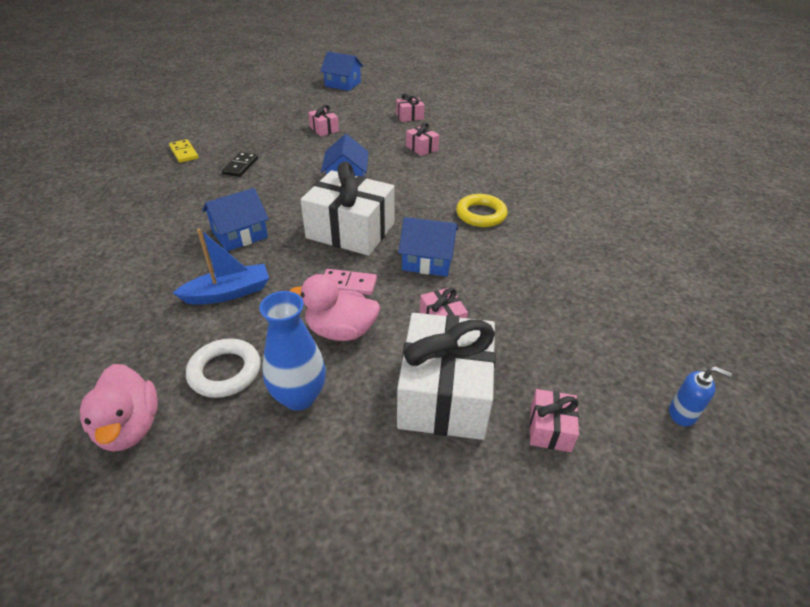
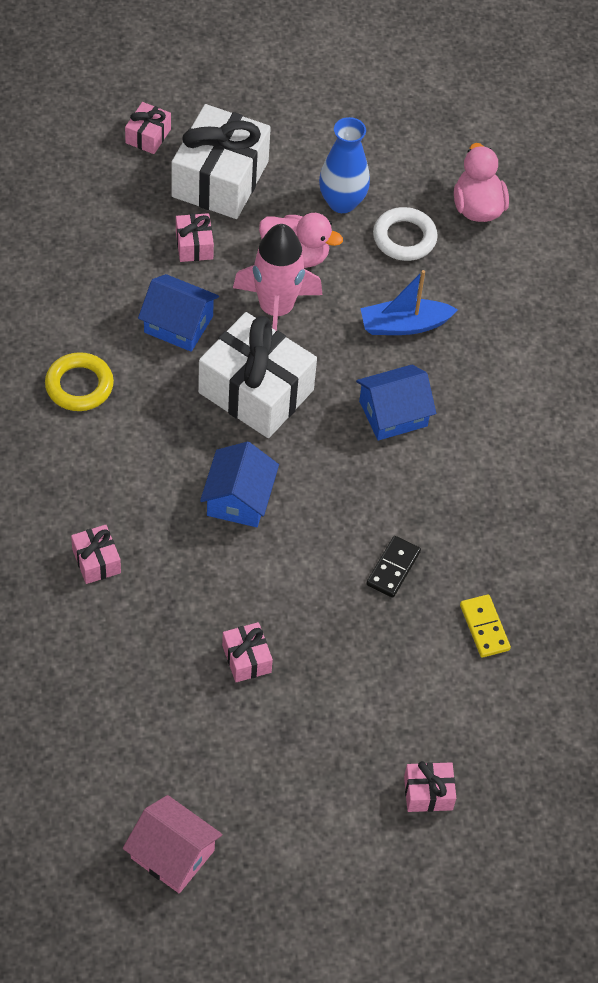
camera: 170 degrees left, 15 degrees up
(343, 84) = (172, 854): blue house -> pink house
(348, 284) = (276, 310): pink domino -> pink rocket
(409, 116) = (78, 674): pink gift -> pink gift (428, 793)
(682, 414) = (35, 123): blue soap dispenser -> none

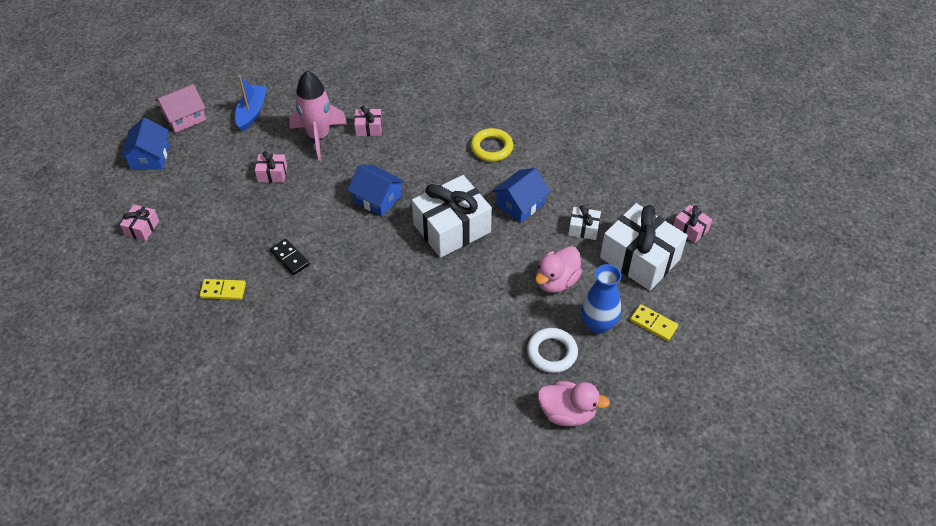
camera: 115 degrees right, 5 degrees down
(194, 245) = (583, 229): pink gift -> white gift
(276, 310) = (513, 257): pink rocket -> pink rocket (319, 137)
(316, 150) = (653, 324): none -> yellow domino
(393, 413) = (402, 295): blue house -> blue house (150, 157)
(404, 325) = (472, 326): blue boat -> blue boat (252, 112)

